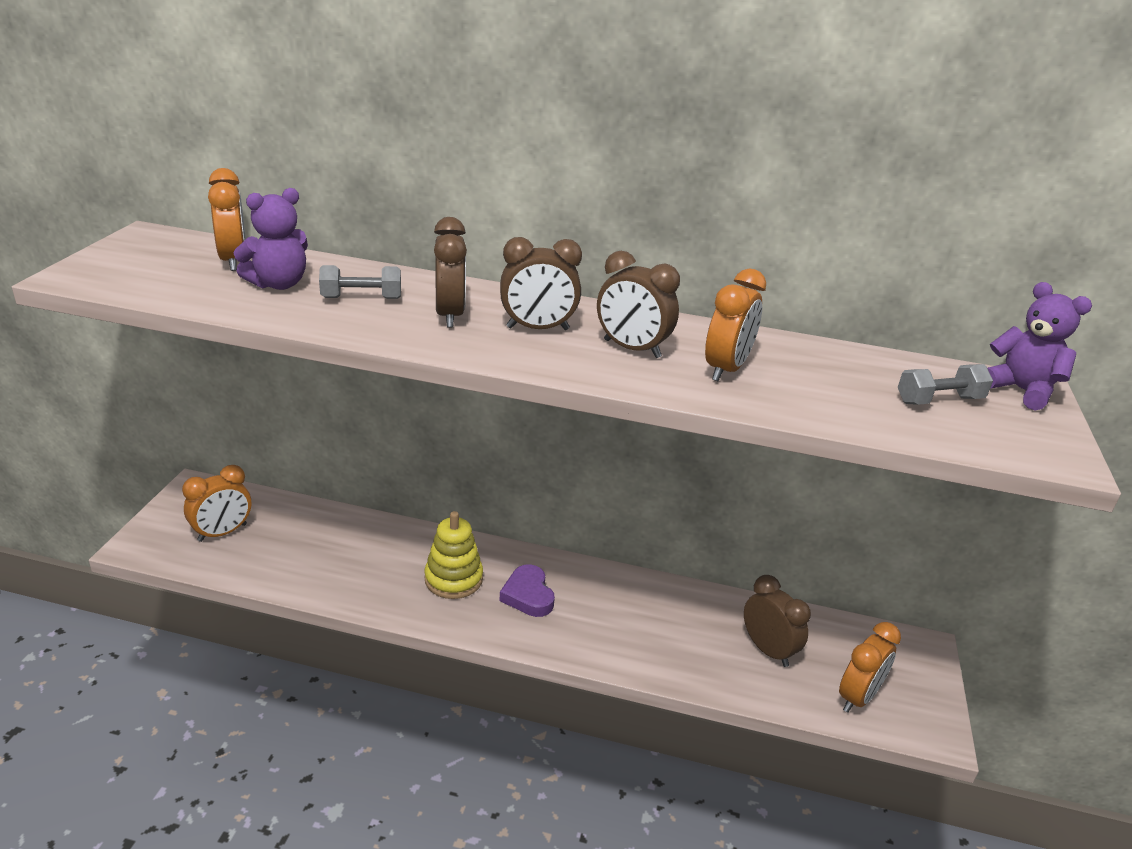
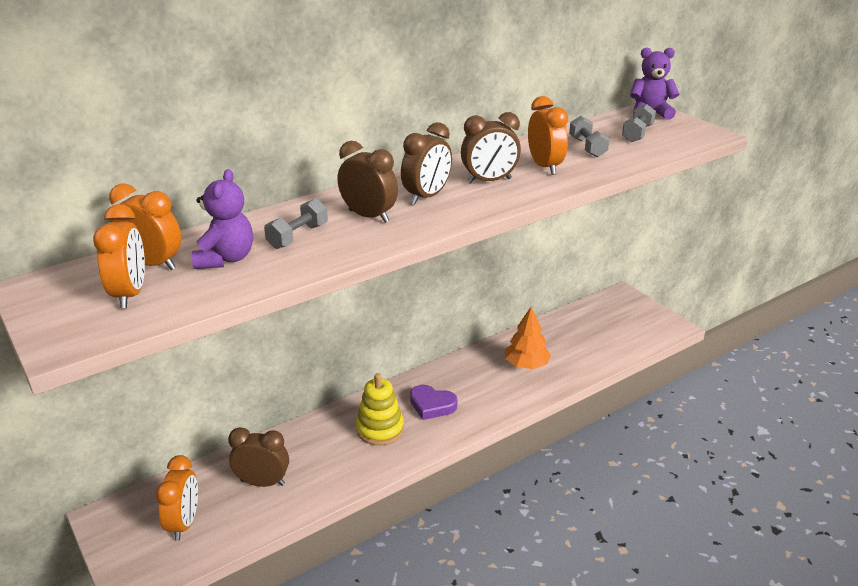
camera: 45 degrees left, 0 degrees up
(680, 631) = (526, 365): none -> orange tree
(768, 650) = (571, 343): brown clock -> brown clock (262, 482)
(830, 379) = (587, 147): none -> grey dumbbell
(858, 697) = (631, 335): orange clock -> orange clock (130, 294)

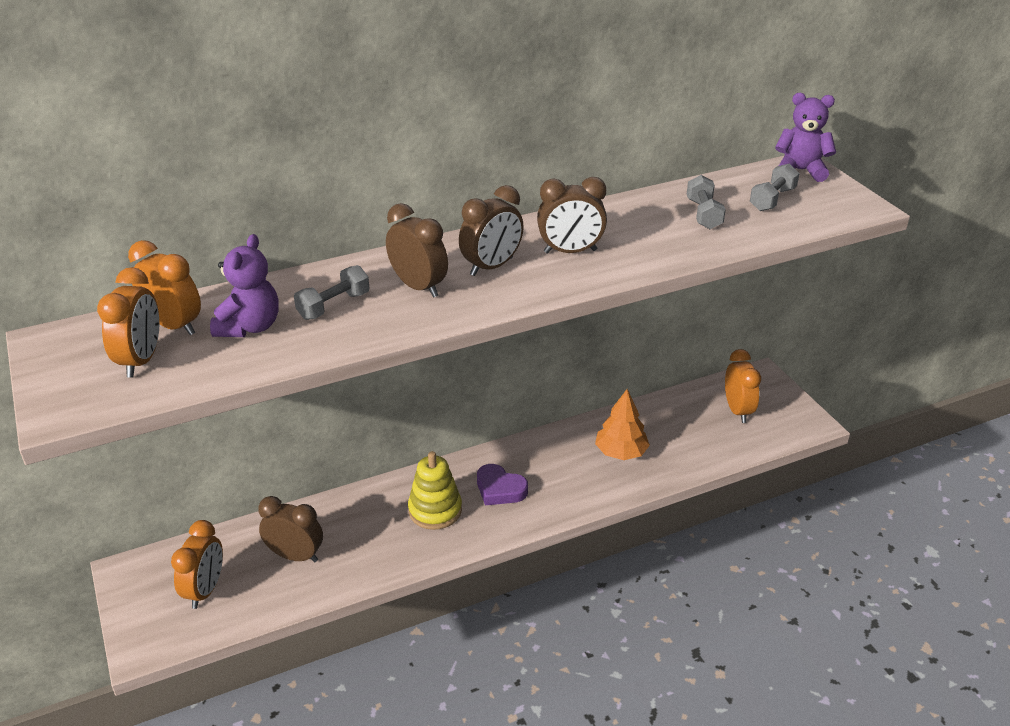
camera: 10 degrees right, 5 degrees up
(545, 167) = (642, 237): orange clock -> orange clock (737, 410)

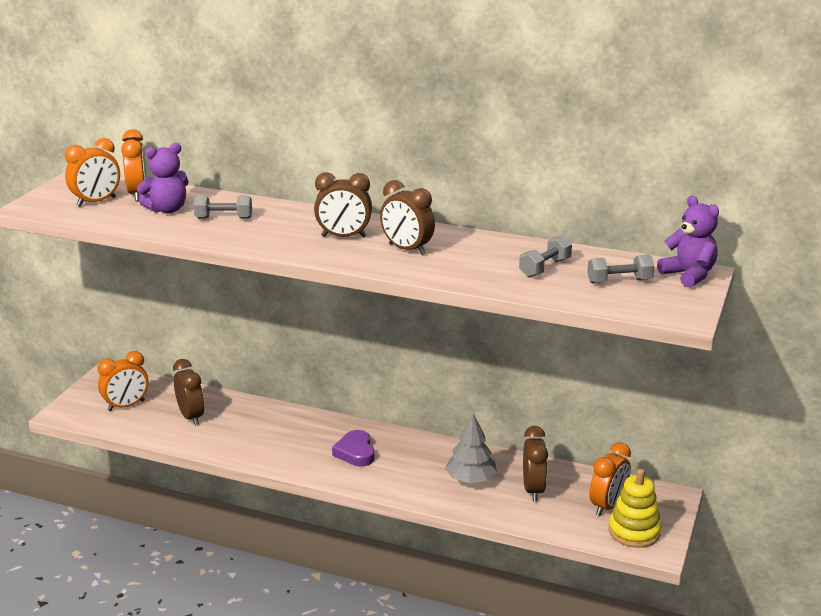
camera: 45 degrees right, 10 degrees down
(418, 287) = (283, 228): brown clock -> brown clock (533, 490)
(435, 510) = (299, 440): yellow stacking toy -> yellow stacking toy (634, 531)
(621, 452) = (471, 479): orange tree -> grey tree

